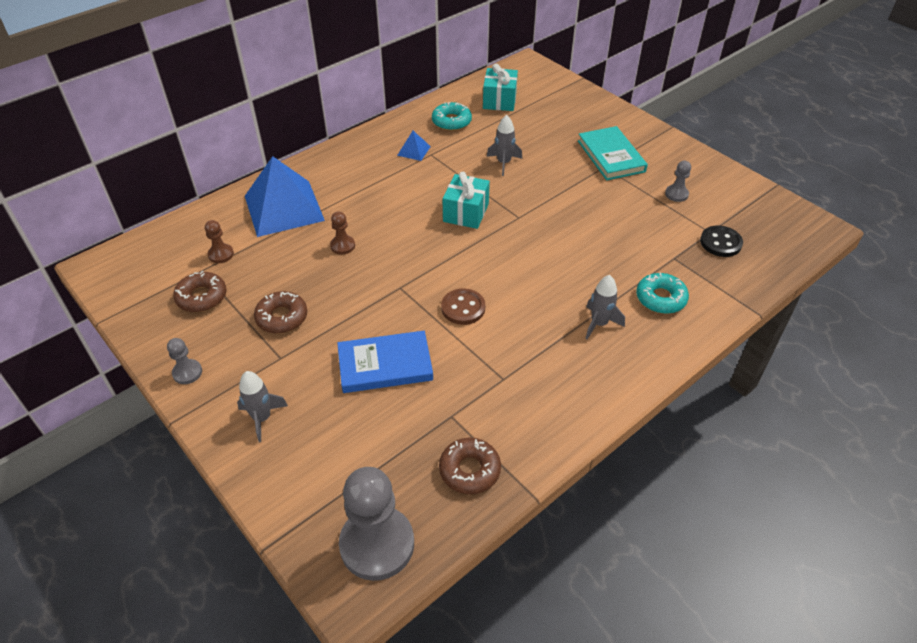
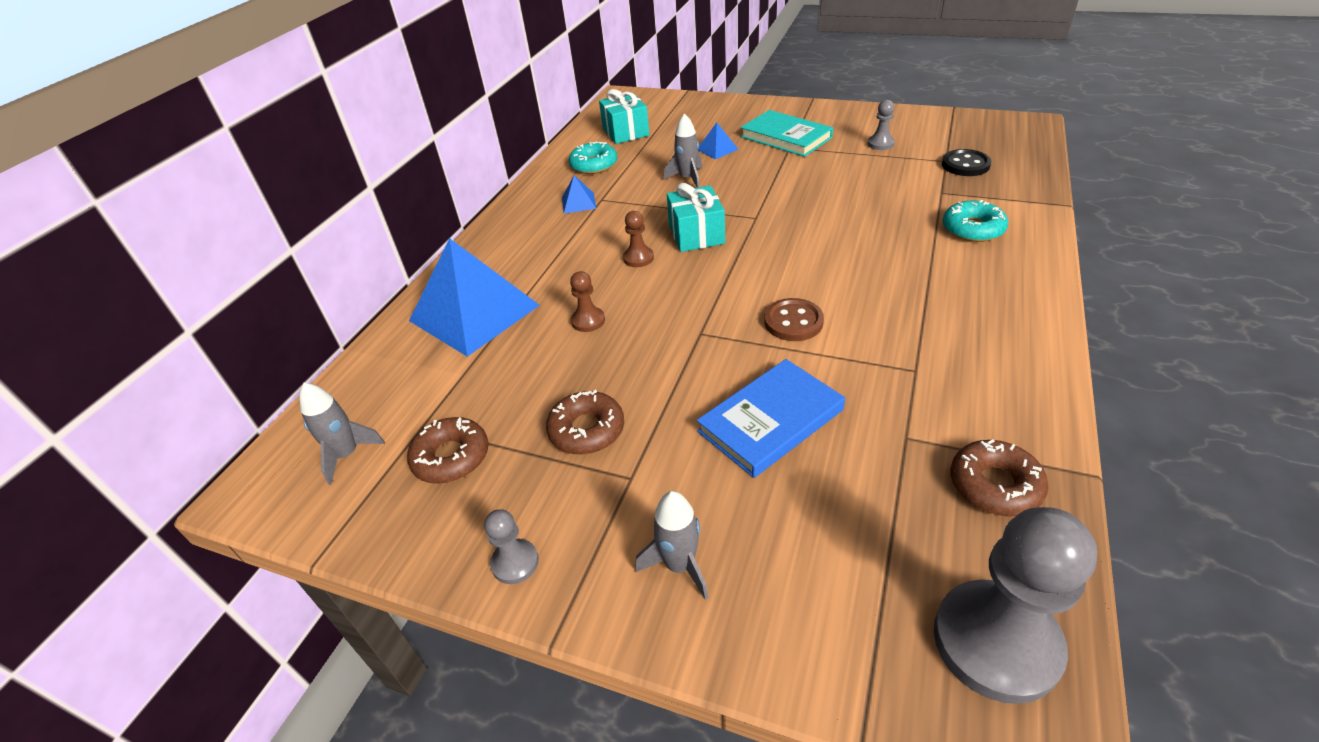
camera: 25 degrees left, 5 degrees down
(221, 254) = (434, 396): brown pawn -> brown pawn (638, 258)
(549, 145) = (717, 149): none -> blue pyramid
(599, 323) = (945, 274): grey rocket -> grey rocket (347, 455)

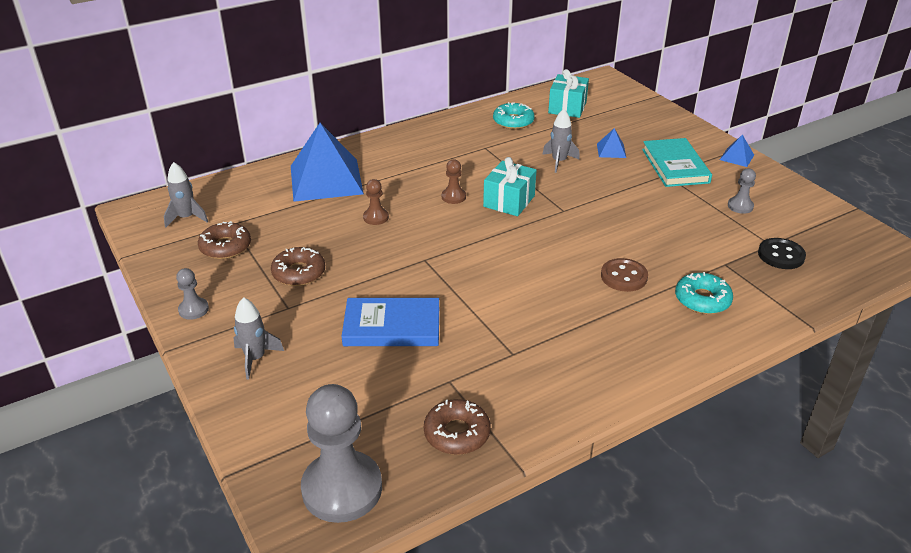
camera: 35 degrees right, 5 degrees down
(578, 202) = (468, 143): blue pyramid -> blue pyramid (737, 157)
(793, 322) = (485, 285): brown button -> brown button (623, 277)

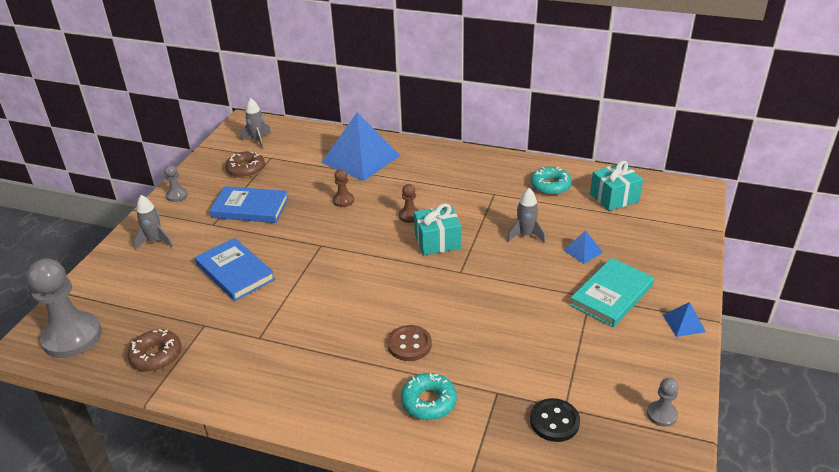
camera: 50 degrees right, 0 degrees up
(299, 273) = (250, 208): brown donut -> blue book
(740, 206) = (601, 362): grey pawn -> grey pawn (662, 414)

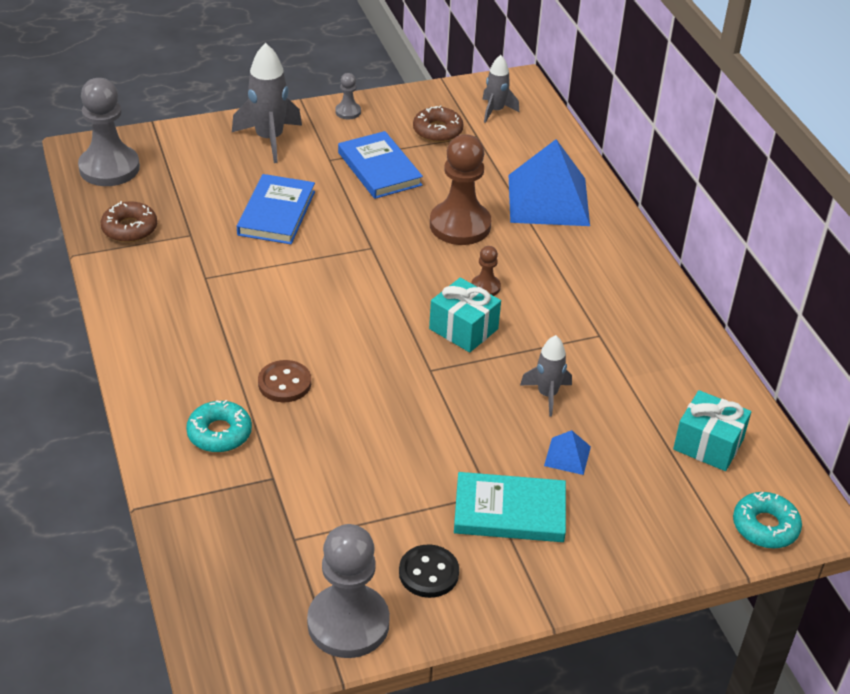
camera: 50 degrees right, 5 degrees up
(155, 241) = (269, 139): grey rocket -> grey rocket, size x1.64
(343, 200) = (460, 225): brown pawn -> brown pawn, size x2.18
(550, 186) = (669, 376): turquoise donut -> turquoise donut (765, 526)
(554, 421) = (268, 538): black button -> black button (428, 573)
(662, 414) = (348, 623): grey pawn -> grey pawn, size x2.18
(684, 323) = (519, 595): blue pyramid -> none

